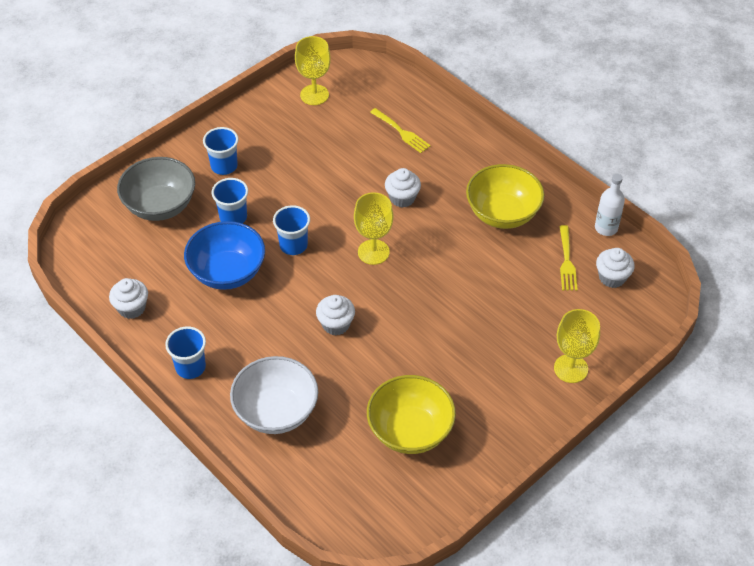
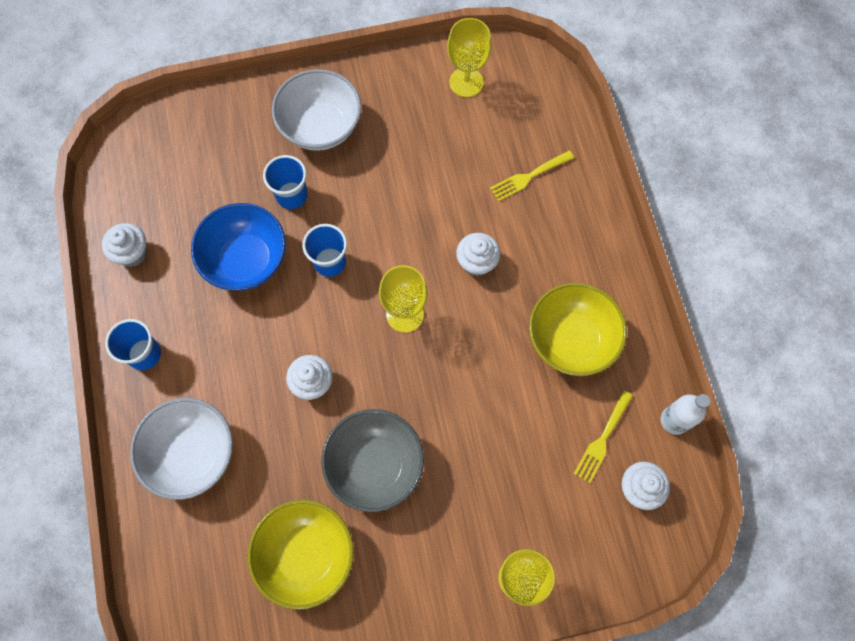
camera: 30 degrees right, 20 degrees up
(160, 206) = (230, 144): grey bowl -> grey bowl (375, 465)
(224, 166) = (320, 127): blue cup -> white bowl
(401, 132) = (528, 177): yellow fork -> yellow fork turned 75 degrees clockwise

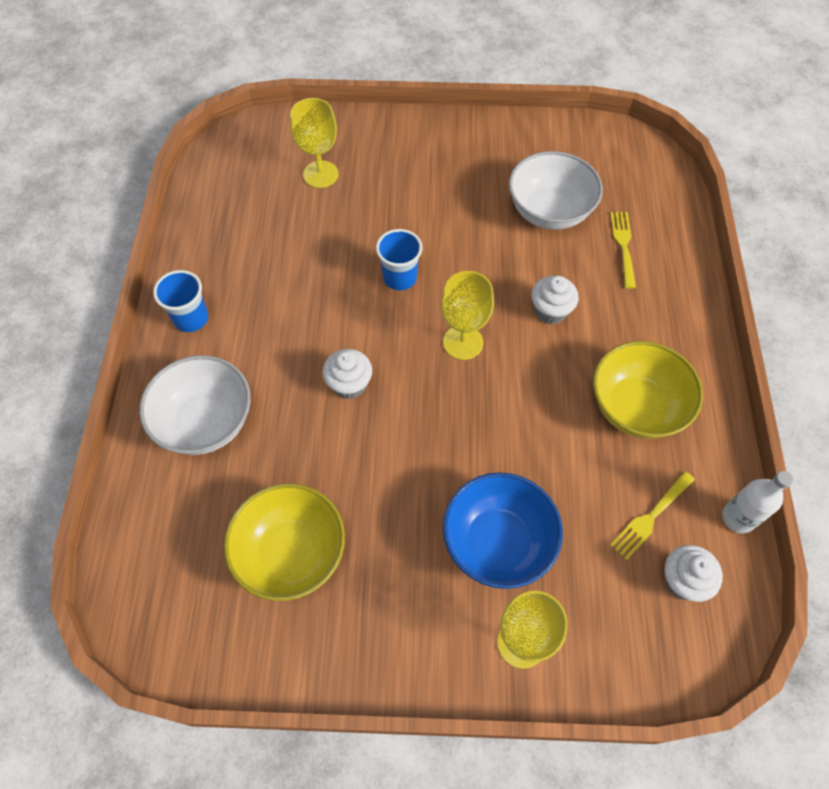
camera: 15 degrees right, 10 degrees down
(132, 253) = (210, 228): white cupcake -> none
(246, 260) = (317, 258): blue bowl -> blue bowl (497, 542)
(291, 195) = (379, 212): blue cup -> none
(320, 127) = (425, 160): white bowl -> white bowl (549, 211)
(375, 465) = (391, 480): grey bowl -> none
(466, 82) = (578, 152): yellow goblet -> yellow goblet (320, 174)
(528, 177) = (623, 245): yellow fork -> yellow fork turned 105 degrees clockwise

